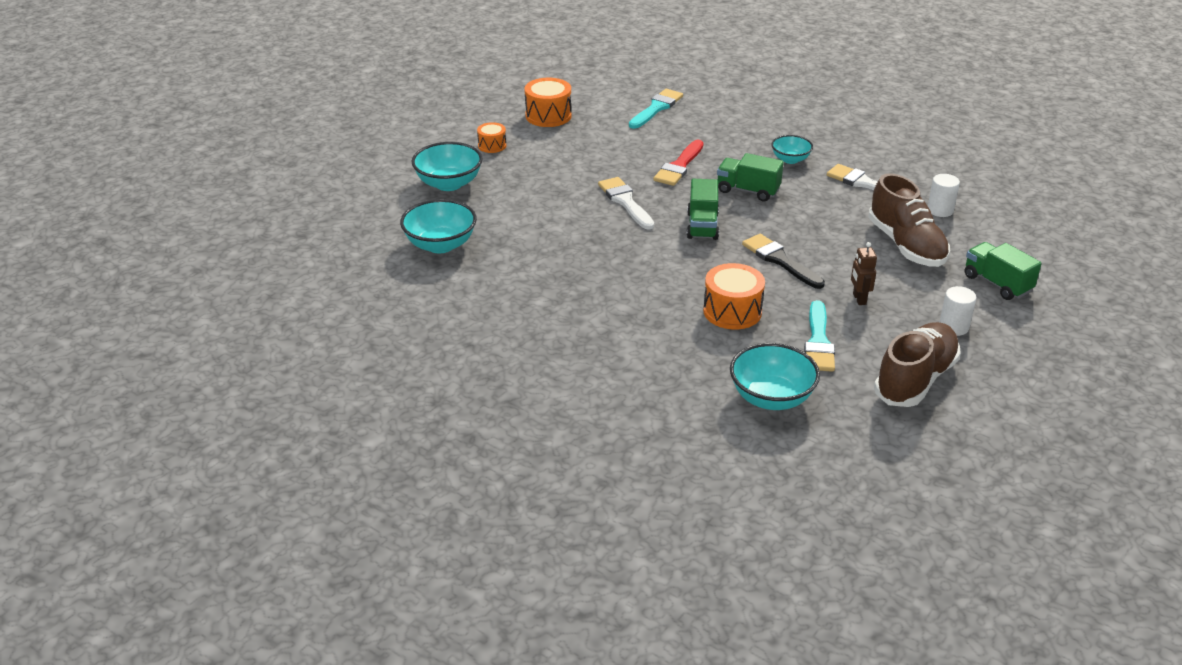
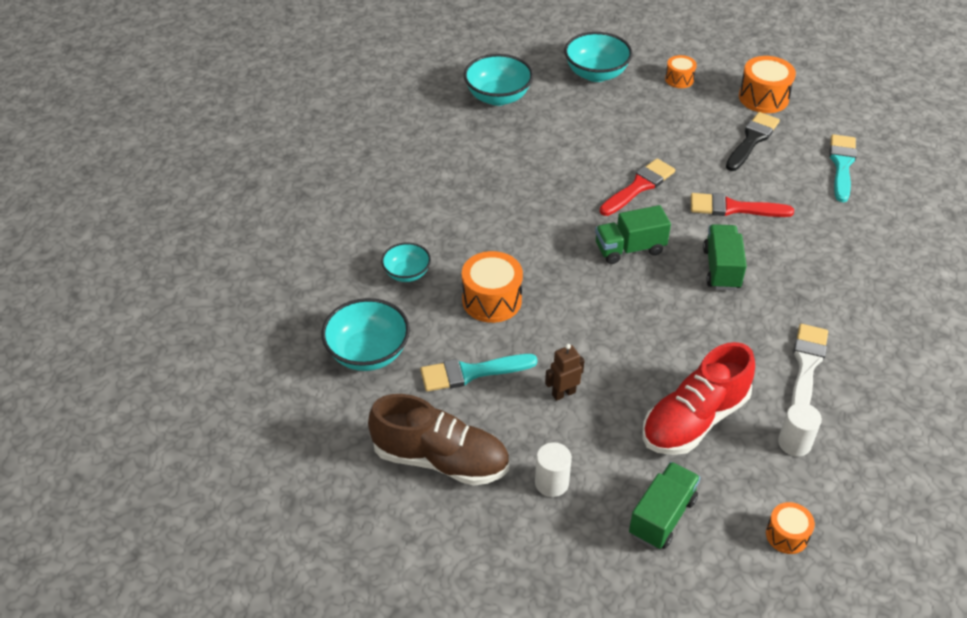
camera: 70 degrees right, 10 degrees up
(625, 202) = (639, 187): white brush -> red brush
(656, 108) = (842, 165): turquoise brush -> turquoise brush turned 90 degrees counterclockwise
(780, 260) = (600, 319): black brush -> black brush (752, 140)
(790, 159) = (814, 290): turquoise bowl -> turquoise bowl (407, 273)
(906, 245) = (694, 420): brown shoe -> red shoe
(1023, 237) = (787, 535): none -> orange drum

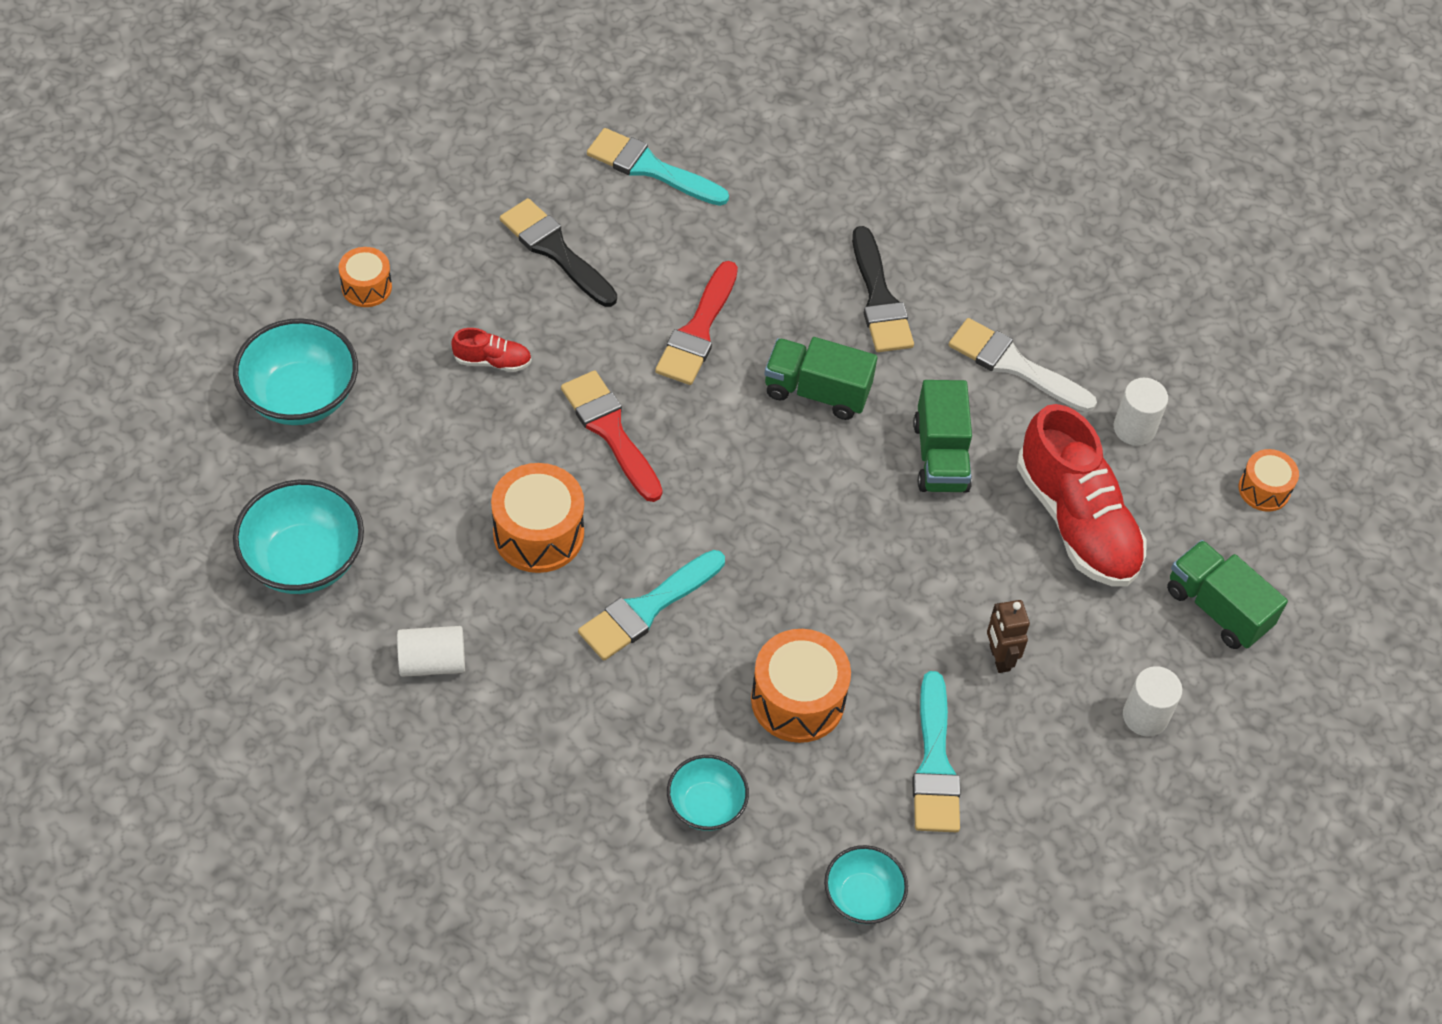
camera: 80 degrees left, 10 degrees up
(368, 353) = (862, 897): turquoise bowl -> turquoise bowl, size x0.61
(441, 460) = (1082, 841): brown shoe -> none
(457, 152) = (432, 662): none -> white cylinder
(526, 225) = (647, 608): none -> turquoise brush
(629, 249) = (743, 488): green truck -> green truck (940, 456)
(659, 133) = (492, 361): none -> red shoe
(763, 97) = (460, 197): orange drum -> orange drum (538, 533)
(815, 285) = (879, 298): none -> black brush

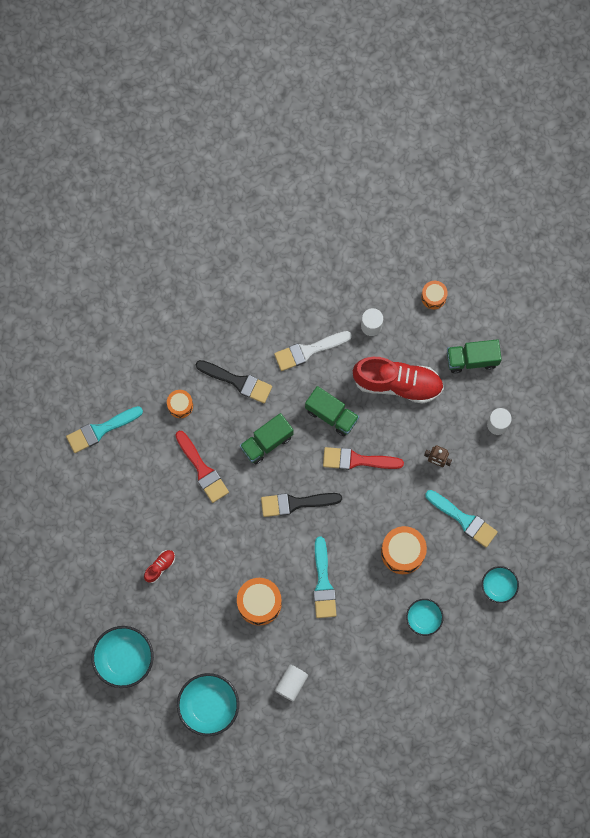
camera: 50 degrees left, 20 degrees up
(366, 287) = (84, 596): orange drum -> orange drum (180, 405)
(556, 251) = (119, 502): black brush -> black brush (296, 503)
(611, 431) = (229, 541): red brush -> red brush (357, 460)

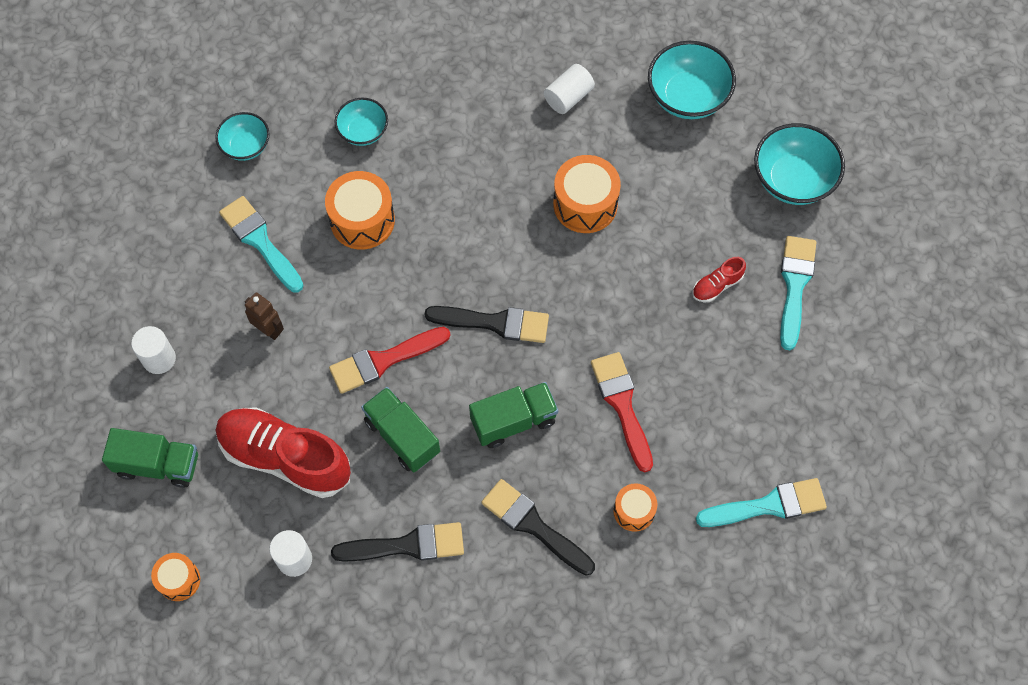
camera: 165 degrees left, 10 degrees down
(309, 350) = (406, 545): white brush -> black brush
(323, 582) = (487, 208): turquoise brush -> turquoise brush (795, 286)
(357, 460) = (384, 360): red brush -> red brush turned 135 degrees clockwise

